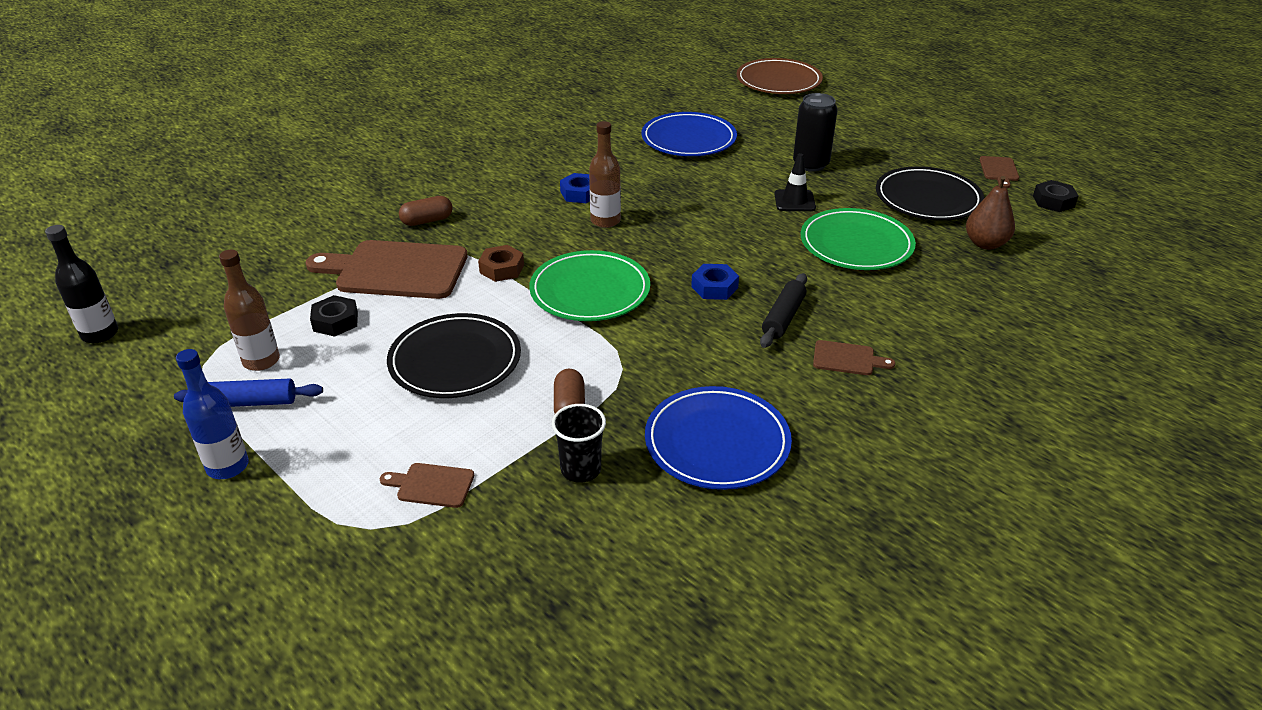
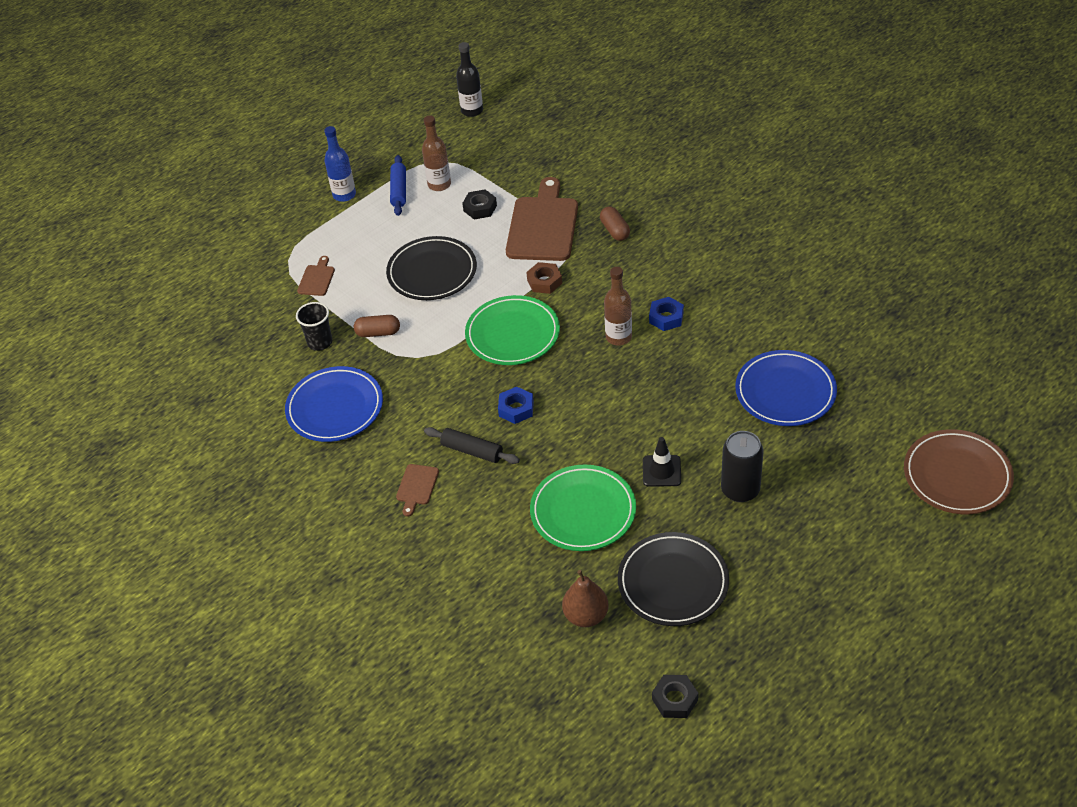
camera: 95 degrees right, 10 degrees up
(999, 170) = (743, 663): brown cutting board -> none

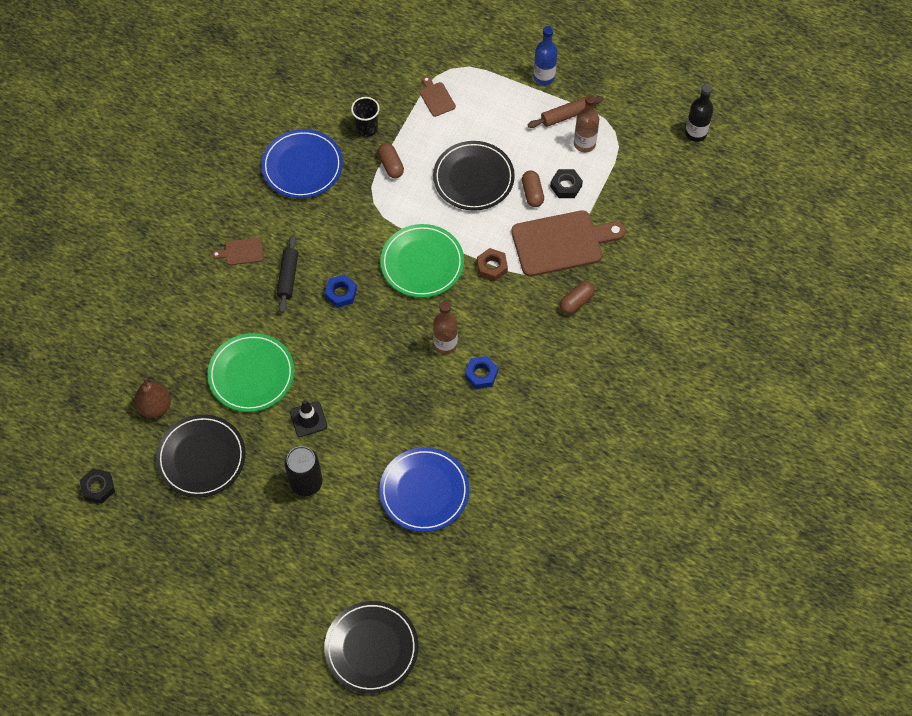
camera: 65 degrees right, 15 degrees up
(317, 279) = (436, 98): brown cutting board -> brown cutting board turned 105 degrees counterclockwise
(399, 190) = (565, 116): blue rolling pin -> brown rolling pin
(474, 233) = (532, 193): none -> brown capsule
(957, 475) = (371, 648): brown plate -> black plate

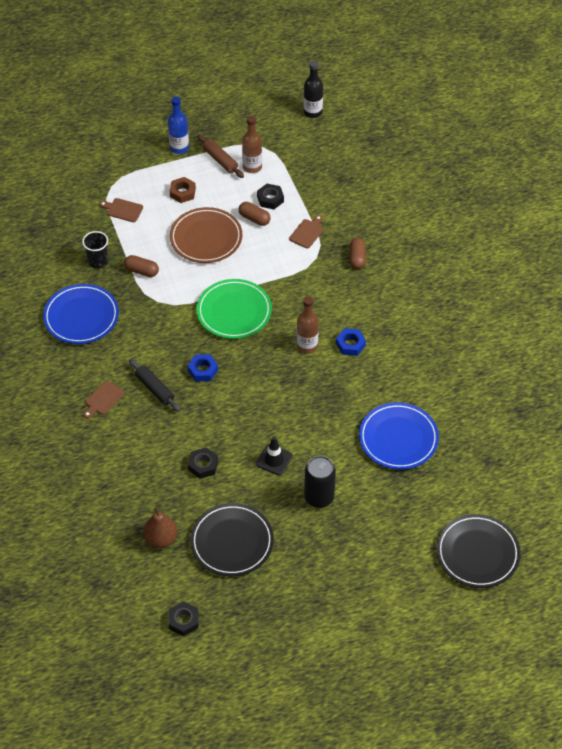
camera: 45 degrees left, 10 degrees down
(251, 374) = (203, 465): green plate -> black nut
(473, 178) = (206, 238): black plate -> brown plate
(492, 267) = (281, 279): brown nut -> brown nut (182, 192)
(562, 243) = (307, 232): brown cutting board -> brown cutting board, size x0.45
(565, 116) = (220, 160): brown rolling pin -> brown rolling pin turned 60 degrees counterclockwise

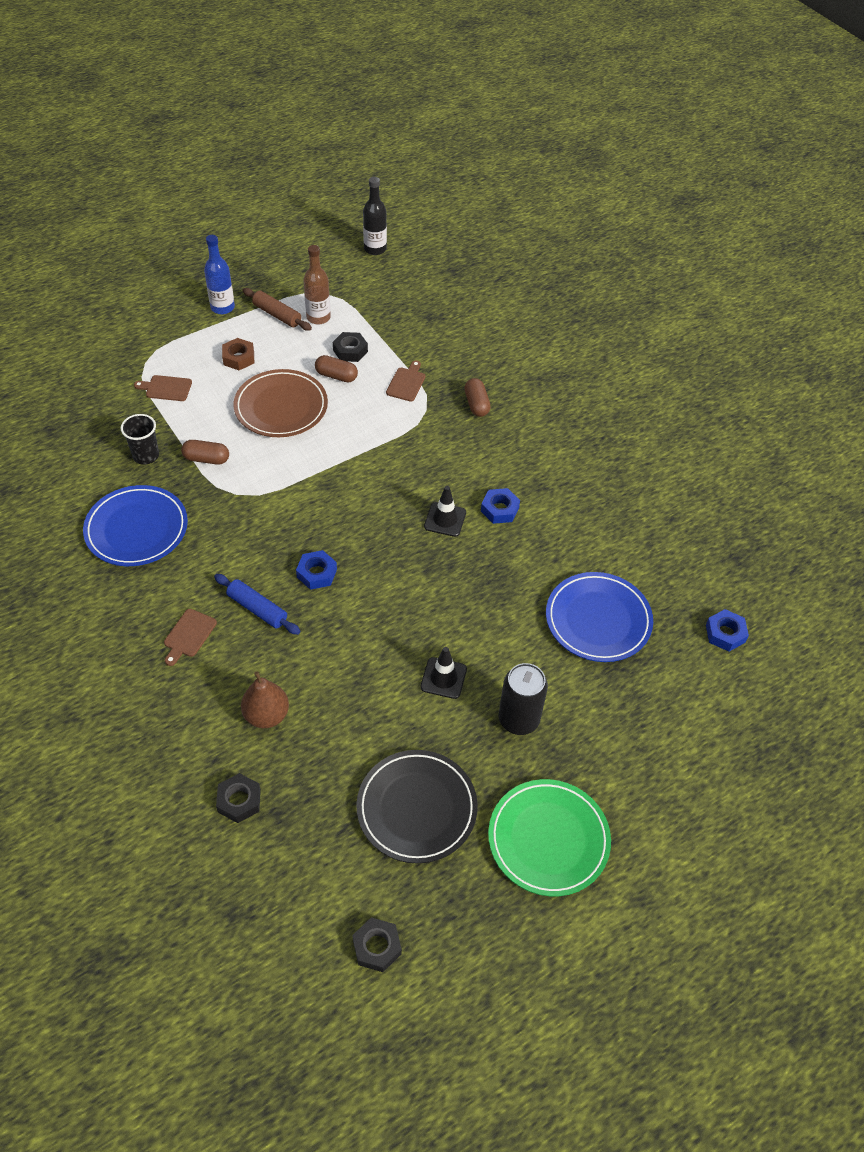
camera: 15 degrees left, 0 degrees up
(155, 389) = (257, 609): black rolling pin -> blue rolling pin
(161, 539) = (314, 824): brown pear -> brown pear (266, 715)
(203, 465) = (348, 704): black nut -> black nut (239, 801)
(234, 311) = (339, 491): green plate -> green plate (548, 839)
(307, 346) = (445, 519): brown bottle -> black traffic cone
(477, 553) = (753, 758): black plate -> none
(490, 464) = (725, 633): none -> blue nut

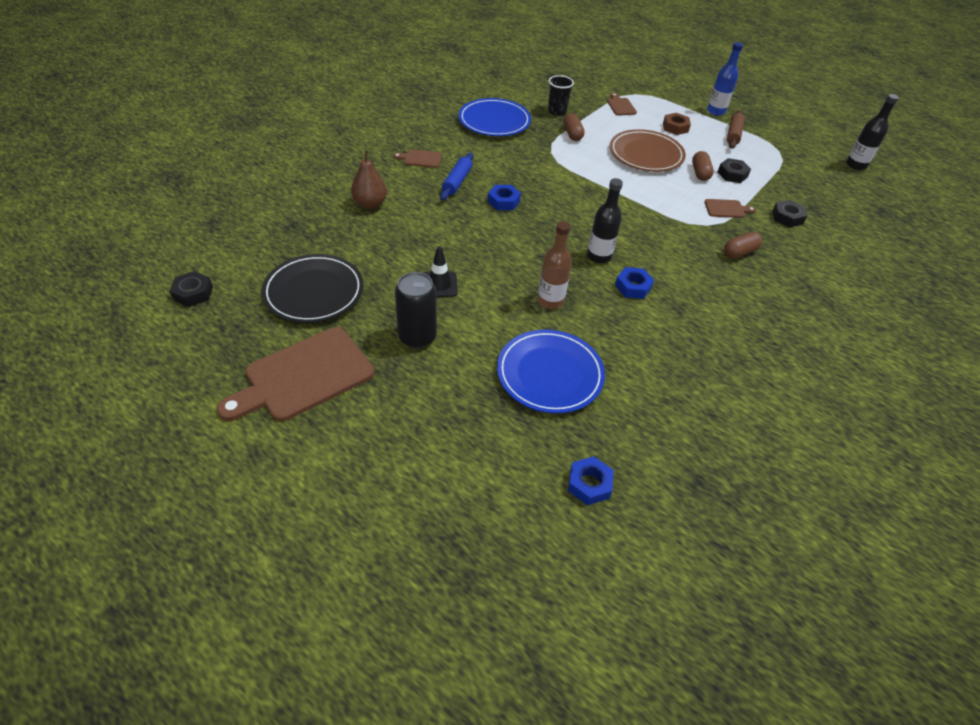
camera: 70 degrees right, 5 degrees down
(239, 801) = (298, 206): black nut -> black nut (787, 217)
(318, 317) = (751, 153): brown bottle -> brown bottle (550, 301)
(445, 519) = (599, 256): black traffic cone -> black bottle
(548, 839) = (304, 376): green plate -> brown cutting board

